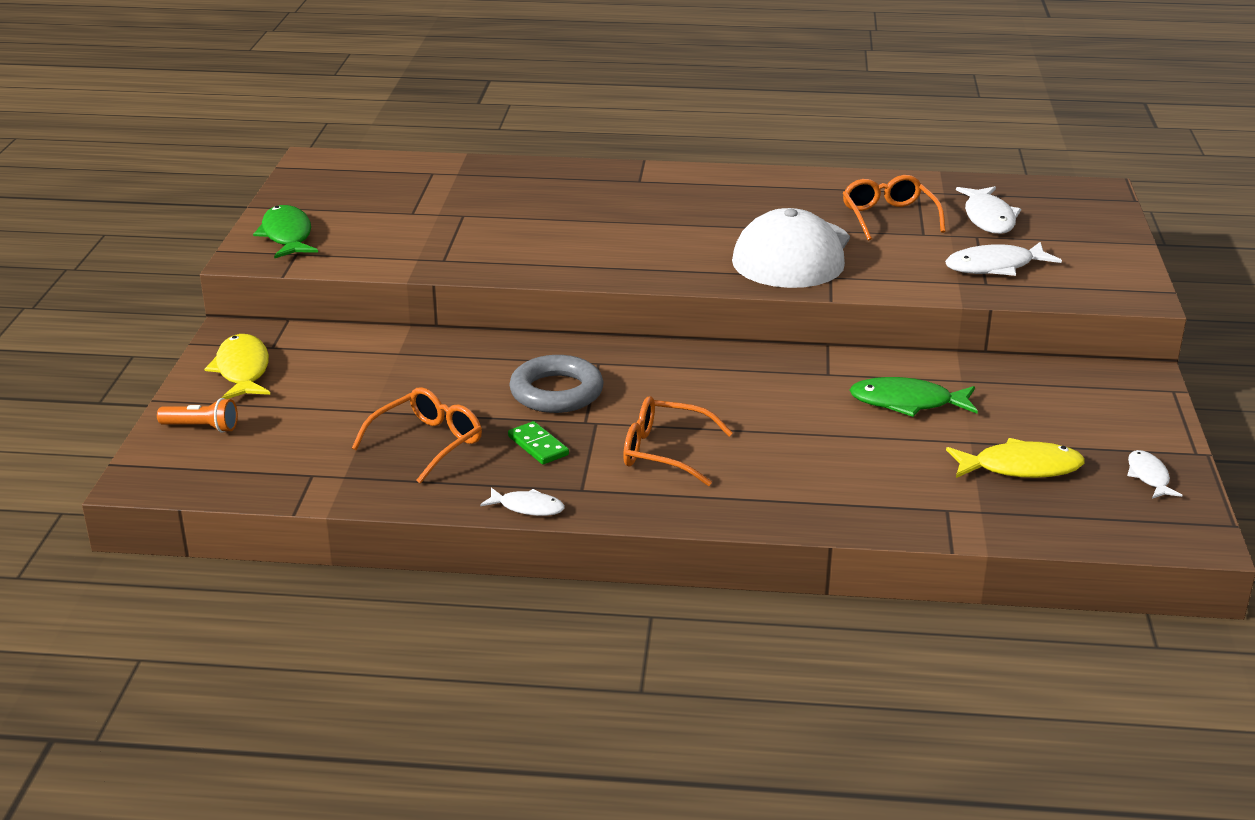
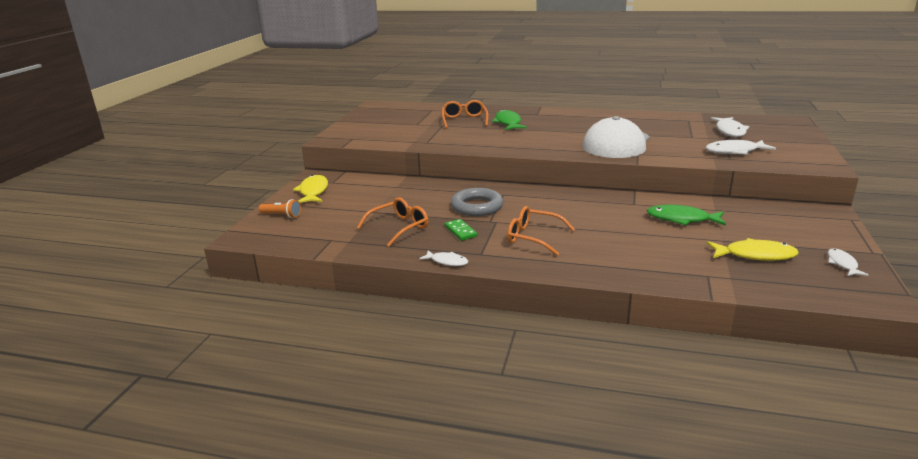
camera: 10 degrees right, 5 degrees down
(287, 235) = (351, 131): green fish -> green fish (508, 123)
(888, 217) = (672, 130): orange glasses -> orange glasses (464, 120)

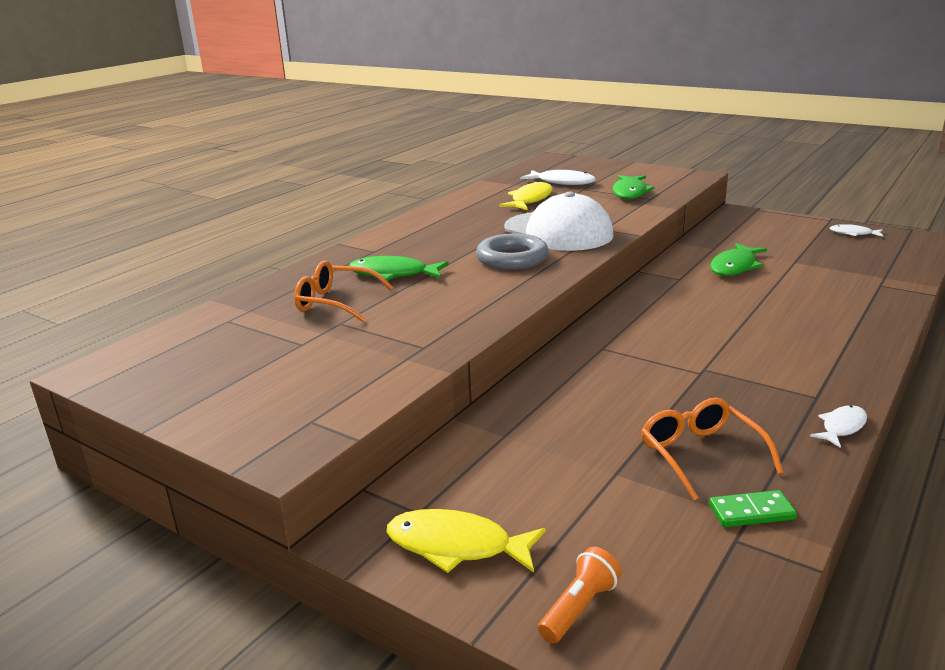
camera: 70 degrees left, 0 degrees up
(460, 231) = (732, 401): green domino -> green domino (751, 512)
(477, 207) = (641, 374): grey ring -> grey ring (512, 258)
(533, 237) = (767, 352): orange glasses -> none
(734, 151) = (630, 193): white fish -> green fish
(755, 255) = (833, 257): yellow fish -> yellow fish (530, 200)

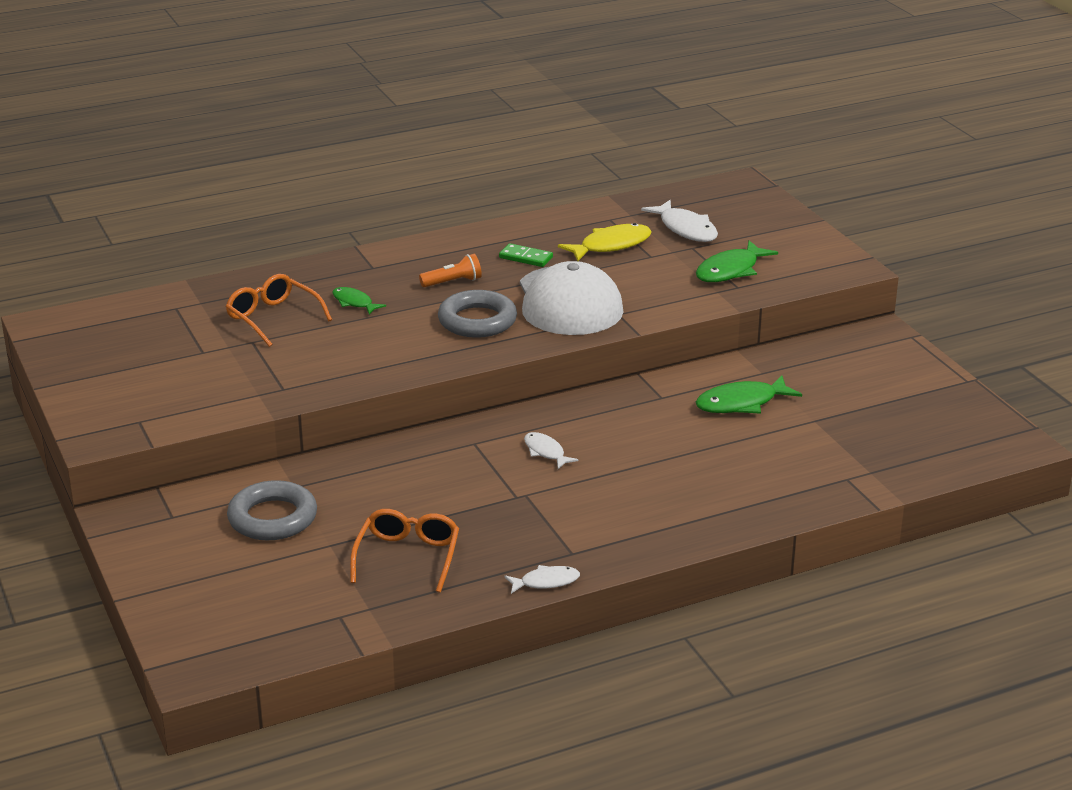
camera: 30 degrees right, 5 degrees up
(393, 274) = (354, 302): green fish -> green fish, size x0.60
(456, 546) = (169, 546): yellow fish -> none
(525, 471) = (272, 518): none -> grey ring
(579, 607) = (193, 609): orange flashlight -> orange flashlight (453, 282)
(751, 512) = (377, 606): green domino -> green domino (525, 258)
(853, 233) = (953, 409): white fish -> white fish (545, 452)

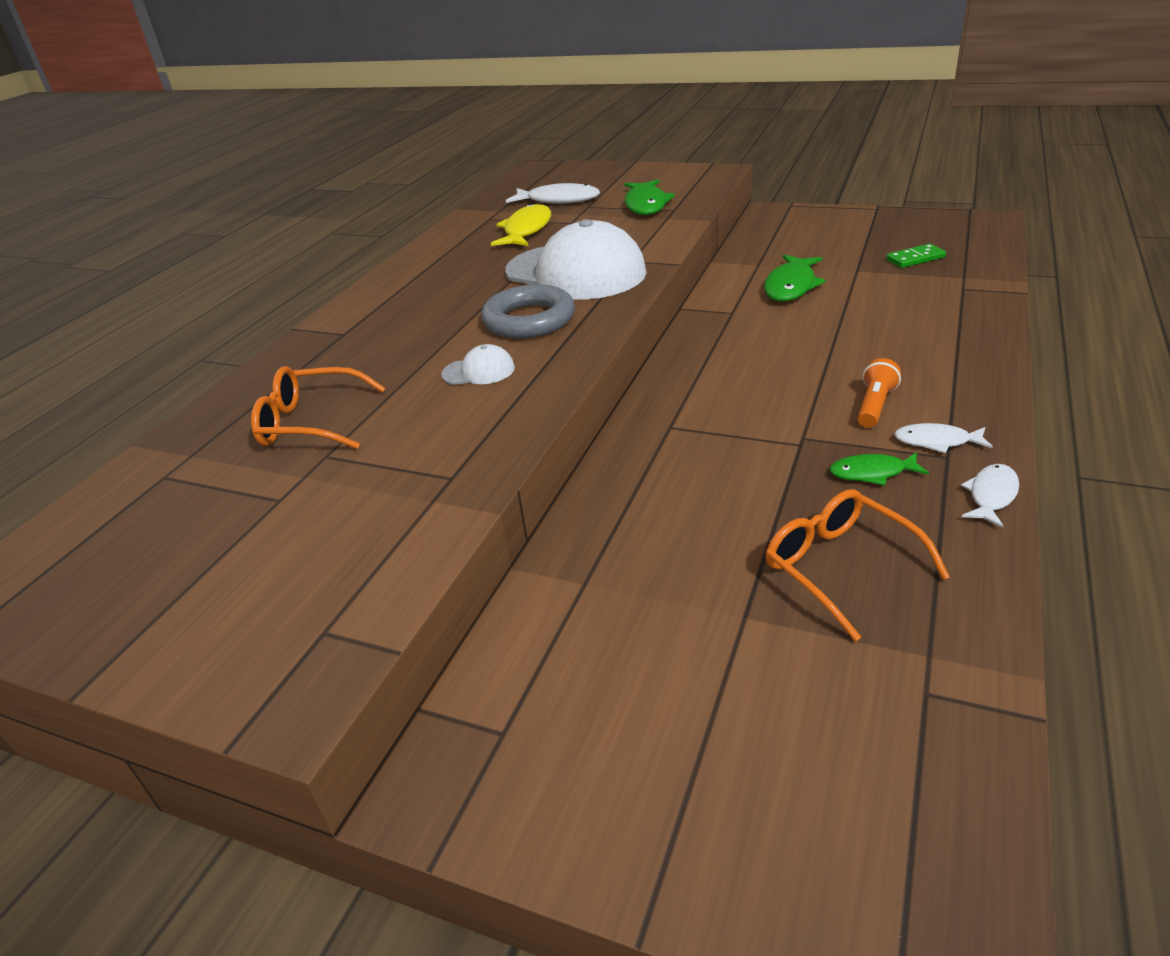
camera: 40 degrees left, 5 degrees up
(272, 518) = (627, 636): grey ring -> none
(354, 302) = (379, 366): green fish -> green fish (872, 473)
(393, 338) = (479, 371): none -> white cap
(453, 282) = (446, 307): orange flashlight -> orange flashlight (874, 406)
(525, 258) = (474, 265): green domino -> green domino (915, 258)
(545, 452) = (741, 396): white fish -> white fish (936, 441)

